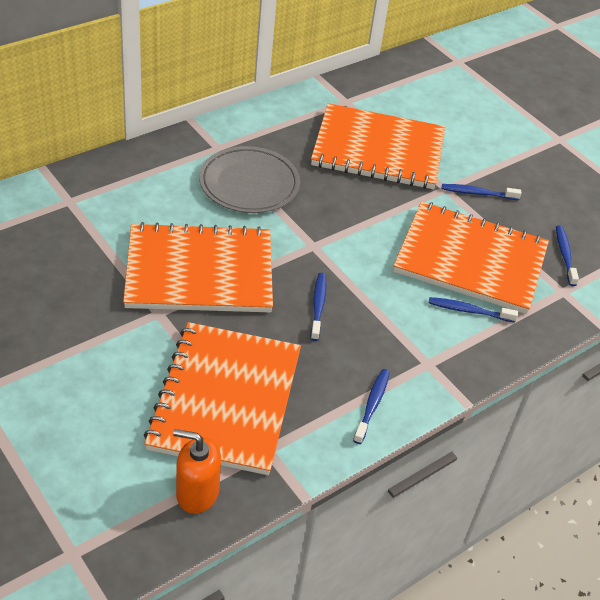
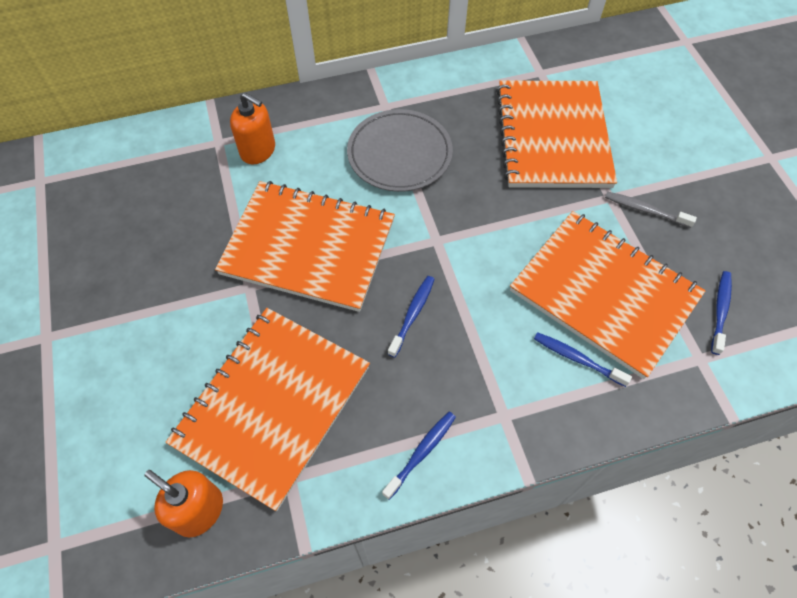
camera: 25 degrees right, 15 degrees up
(113, 202) = (258, 150): none -> orange soap dispenser
(378, 150) = (552, 136): orange notebook -> orange notebook turned 60 degrees clockwise
(477, 193) = (645, 210): blue toothbrush -> grey toothbrush

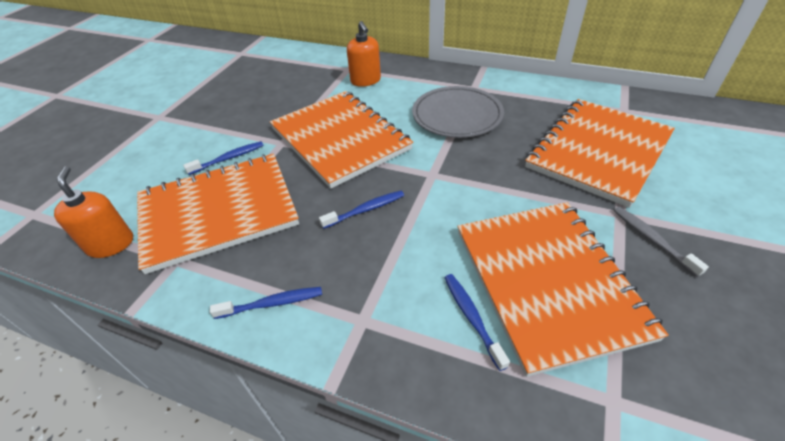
camera: 40 degrees right, 15 degrees down
(720, 310) = (679, 370): blue toothbrush -> blue toothbrush (228, 158)

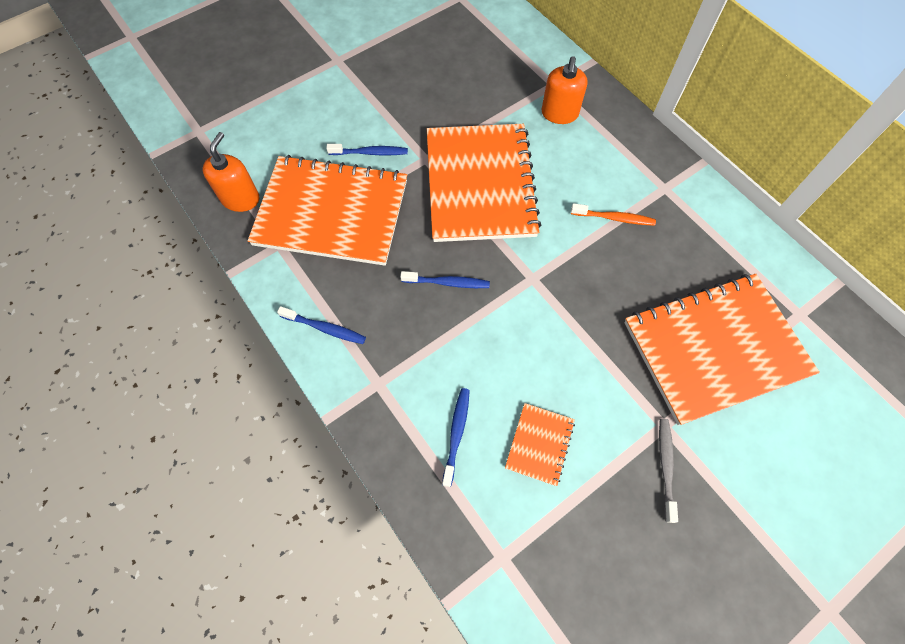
camera: 30 degrees right, 20 degrees up
(457, 115) = (614, 218): grey plate -> orange toothbrush
(548, 282) = (539, 444): orange notebook -> orange notebook, size x0.43

